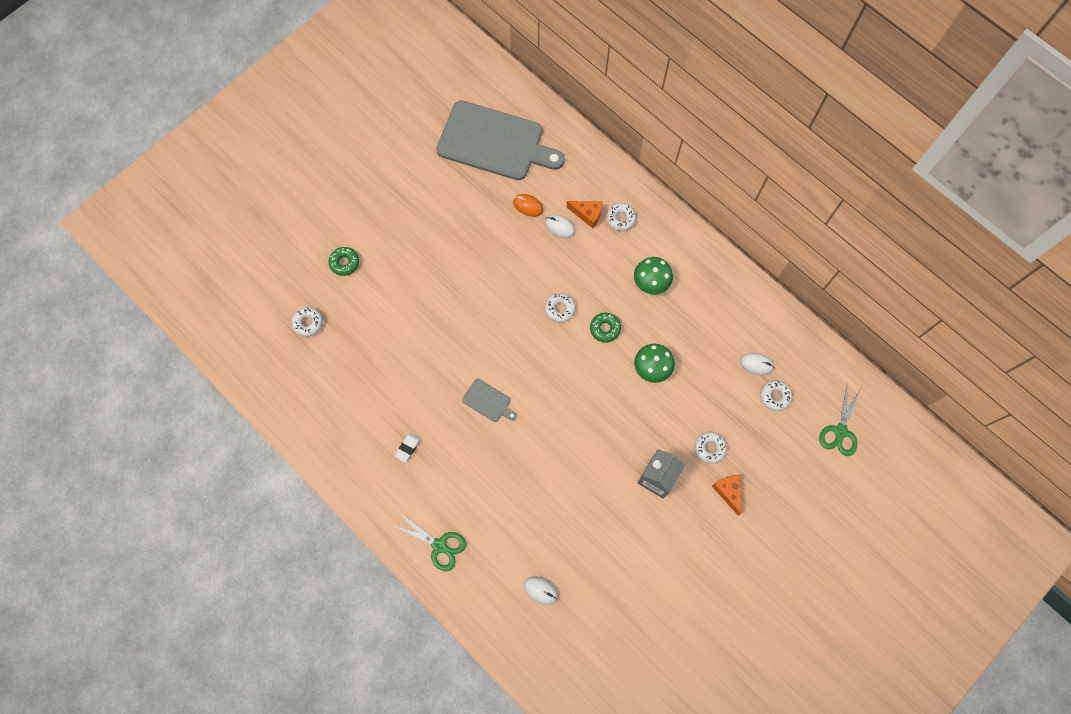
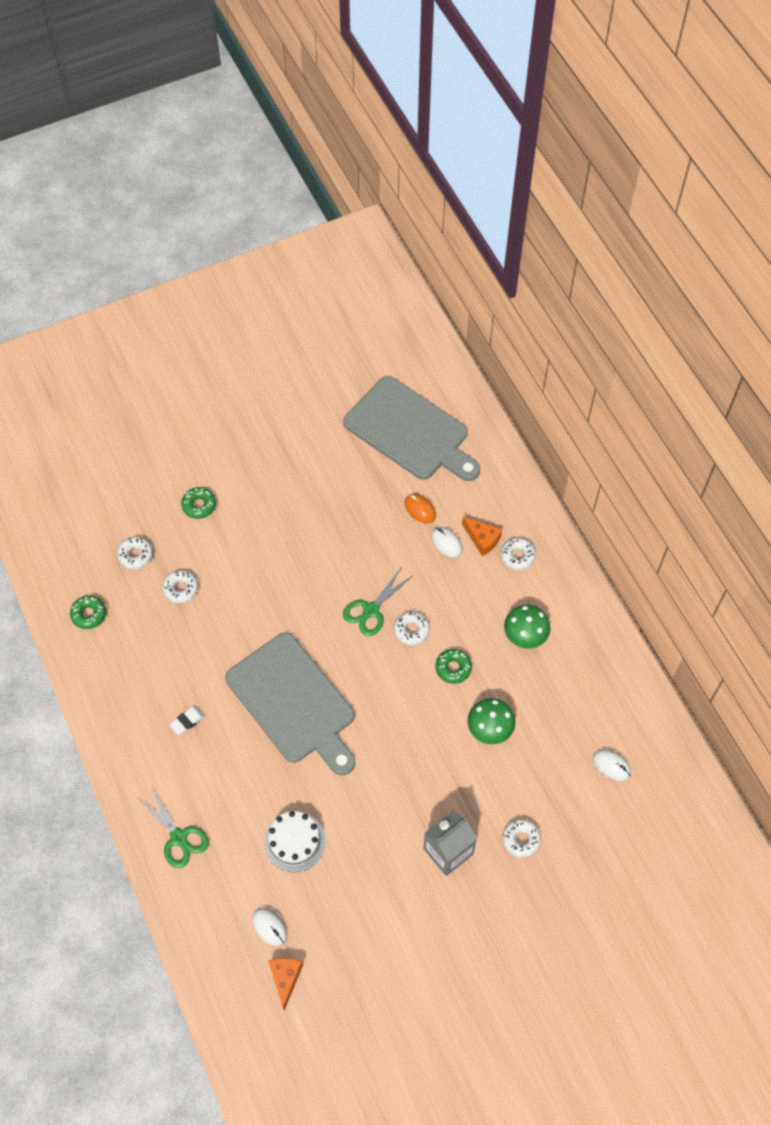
camera: 20 degrees right, 10 degrees down
(289, 387) = (89, 614): none -> green donut
(488, 401) = (293, 702): grey cutting board -> grey cutting board, size x2.43
(534, 514) = (294, 841): none -> white cake
(728, 491) = (523, 895): orange cheese -> orange cheese (285, 978)
(774, 396) = (618, 808): white donut -> white donut (181, 588)
(840, 431) = (681, 874): green scissors -> green scissors (371, 610)

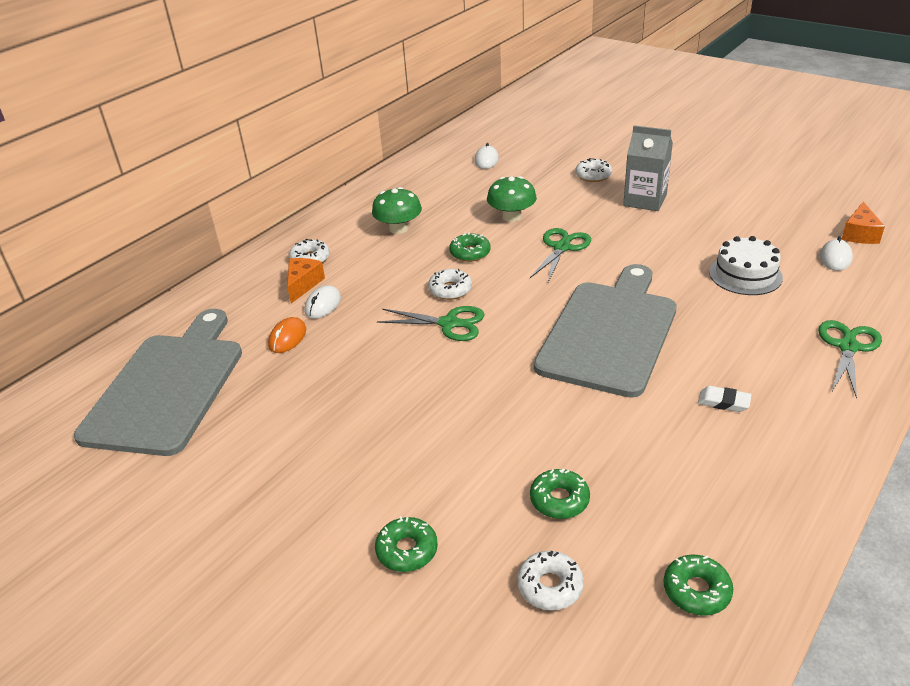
camera: 115 degrees left, 25 degrees down
(181, 588) = (559, 500): white donut -> green donut
(285, 978) = (859, 234): orange cheese -> orange cheese turned 45 degrees counterclockwise
(417, 737) = (562, 247): none -> green scissors

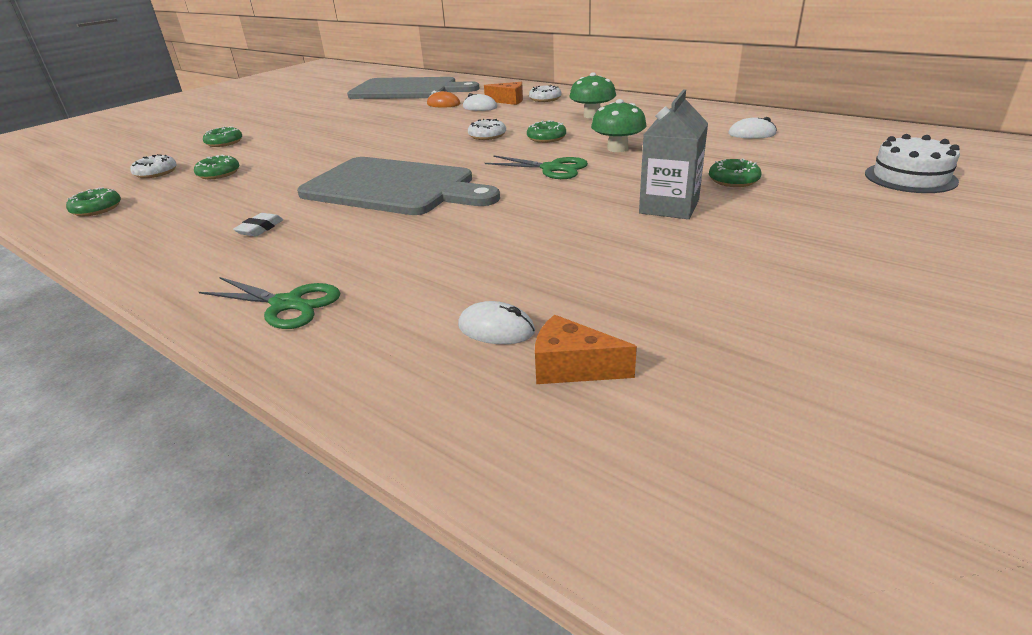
camera: 90 degrees right, 5 degrees down
(449, 323) = (438, 138): green scissors -> none
(593, 175) = (733, 180): white donut -> green donut
(745, 275) = (470, 256): white cake -> white cake (910, 177)

